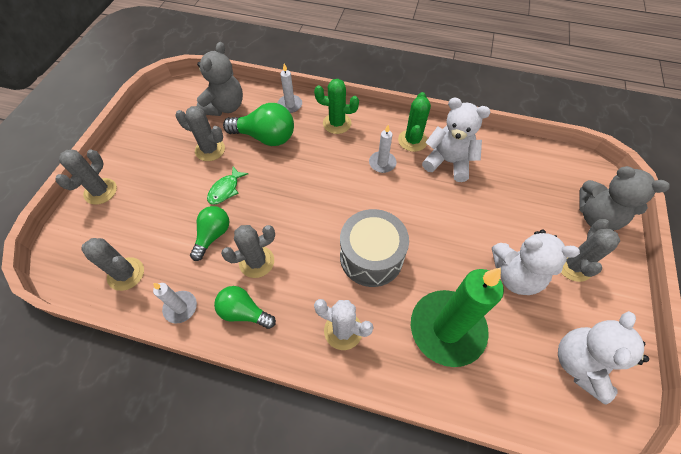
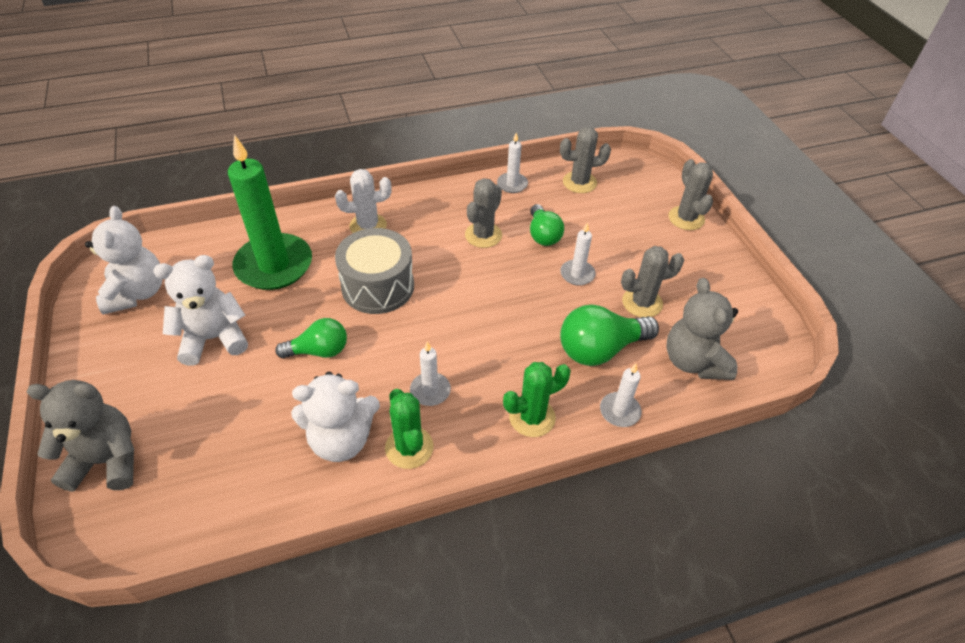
camera: 145 degrees right, 10 degrees down
(225, 189) = (577, 274): green fish -> white candle
(244, 312) = (460, 202): green light bulb -> green light bulb (319, 351)
(573, 265) = (142, 380): grey cactus -> none

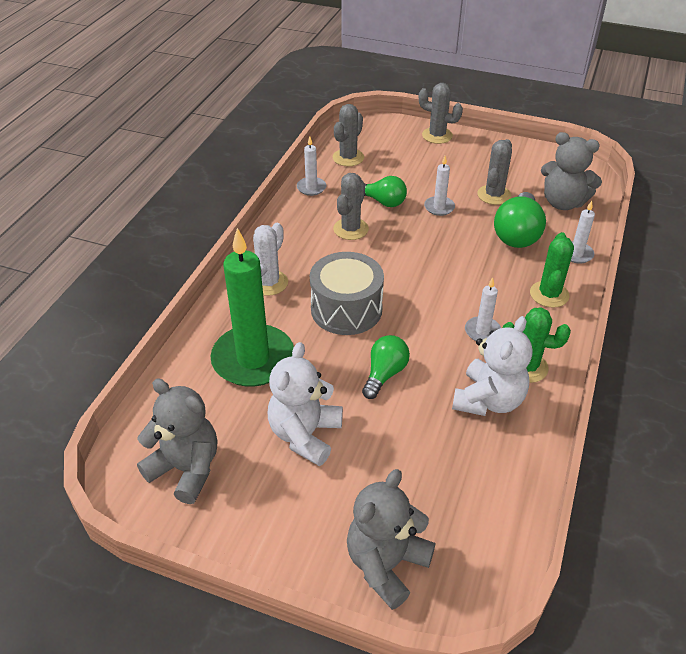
camera: 50 degrees left, 5 degrees down
(137, 293) = (186, 469): white teddy bear -> grey teddy bear
(483, 235) = (351, 229): grey cactus -> grey cactus turned 45 degrees clockwise

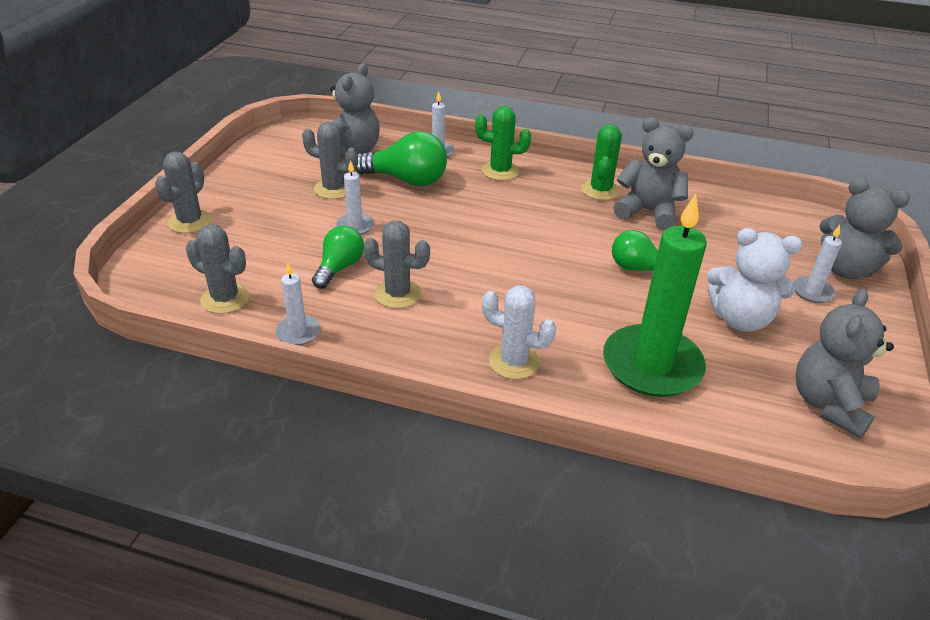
camera: 95 degrees left, 5 degrees down
(346, 309) = (549, 295): grey drum -> none
(482, 331) = (561, 209): white candle -> white candle (812, 292)
(488, 400) = (648, 212): white teddy bear -> grey teddy bear

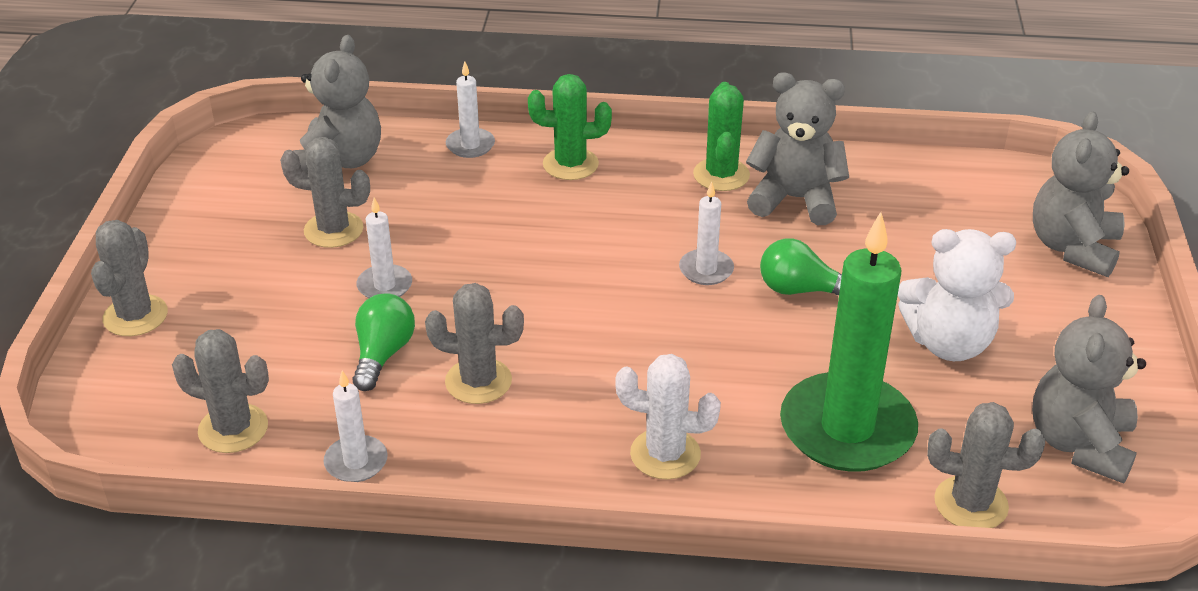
camera: 10 degrees left, 0 degrees up
(406, 180) = (437, 199): green light bulb -> none
(735, 433) = (970, 504): none -> grey cactus
(812, 292) = (1035, 288): white candle -> white candle (706, 270)
(845, 269) = (1073, 248): grey teddy bear -> grey teddy bear turned 90 degrees clockwise

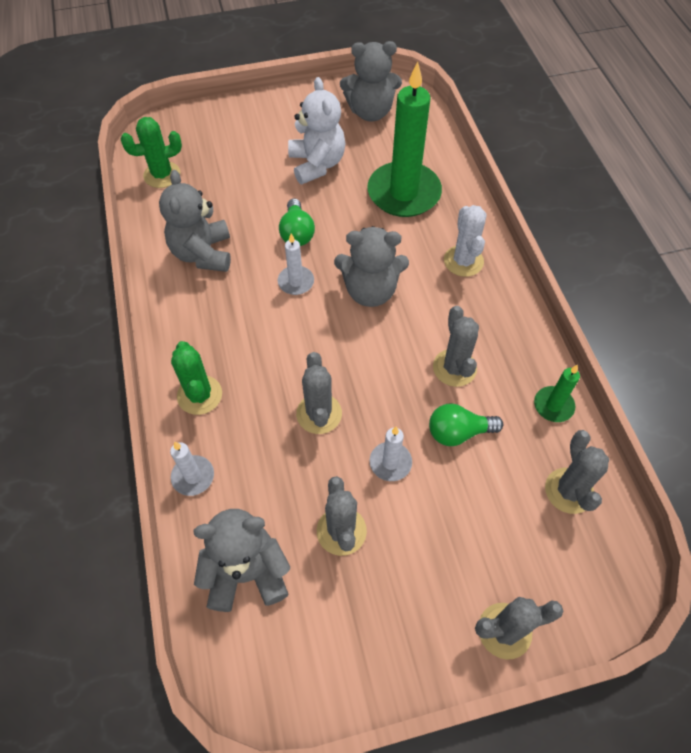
camera: 110 degrees left, 20 degrees up
(356, 462) = (553, 405): white candle -> green candle
(721, 175) = (186, 299): green cactus -> green cactus (162, 175)
(970, 504) = (431, 143): grey cactus -> grey cactus (319, 414)
(1073, 248) = (210, 126): grey teddy bear -> grey teddy bear (370, 291)

